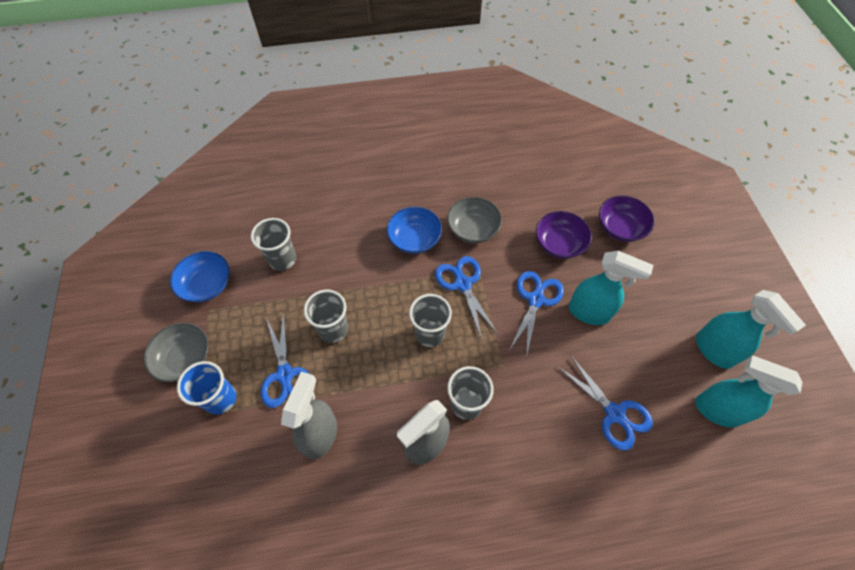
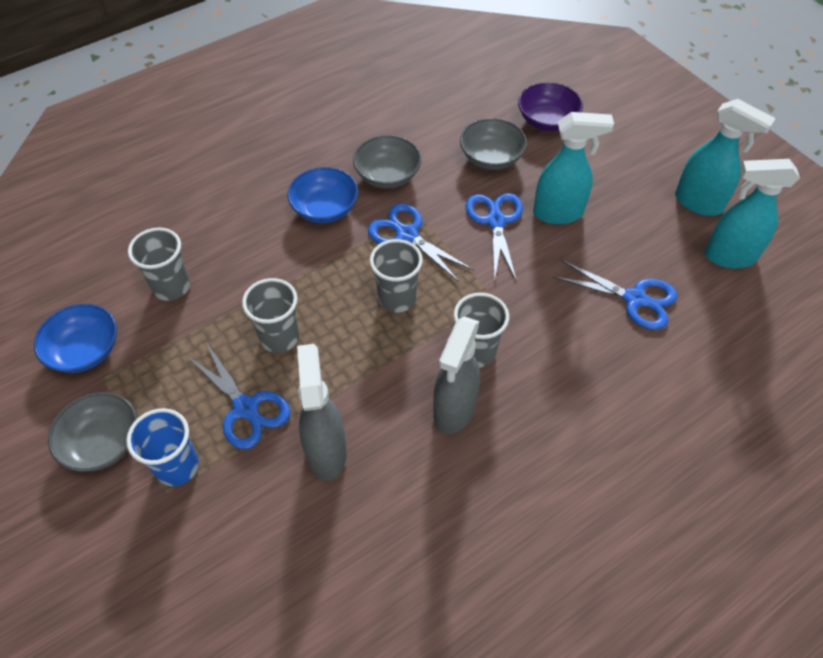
camera: 25 degrees left, 5 degrees down
(559, 243) = (491, 157): purple bowl -> grey bowl

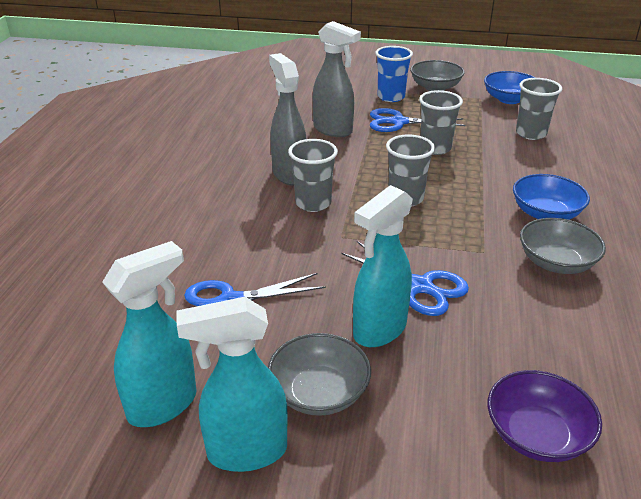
camera: 135 degrees right, 20 degrees down
(407, 235) = (465, 234): blue scissors -> none
(491, 157) = (513, 340): grey bowl -> grey bowl (319, 392)

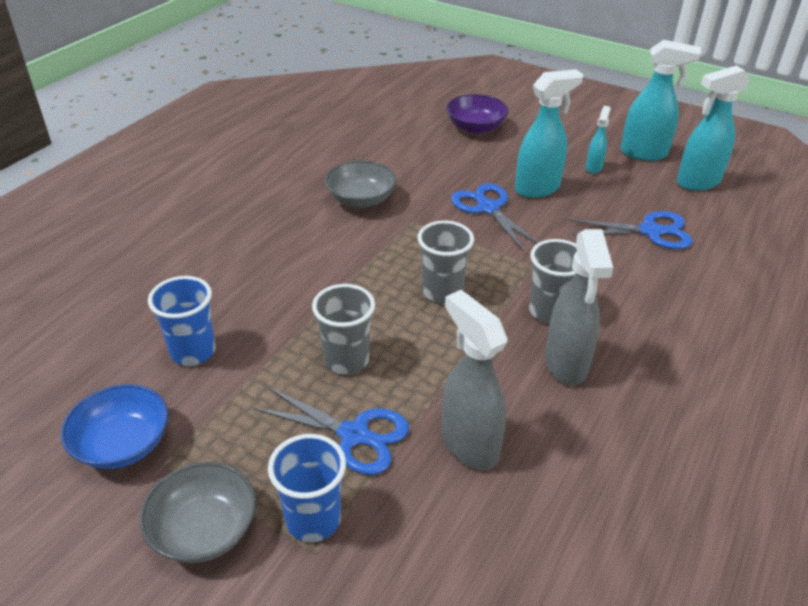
camera: 160 degrees left, 5 degrees up
(319, 392) = (593, 167): grey bowl -> turquoise spray bottle
(531, 134) = (193, 352): grey cup -> blue cup
(546, 213) = (317, 240): blue bowl -> none

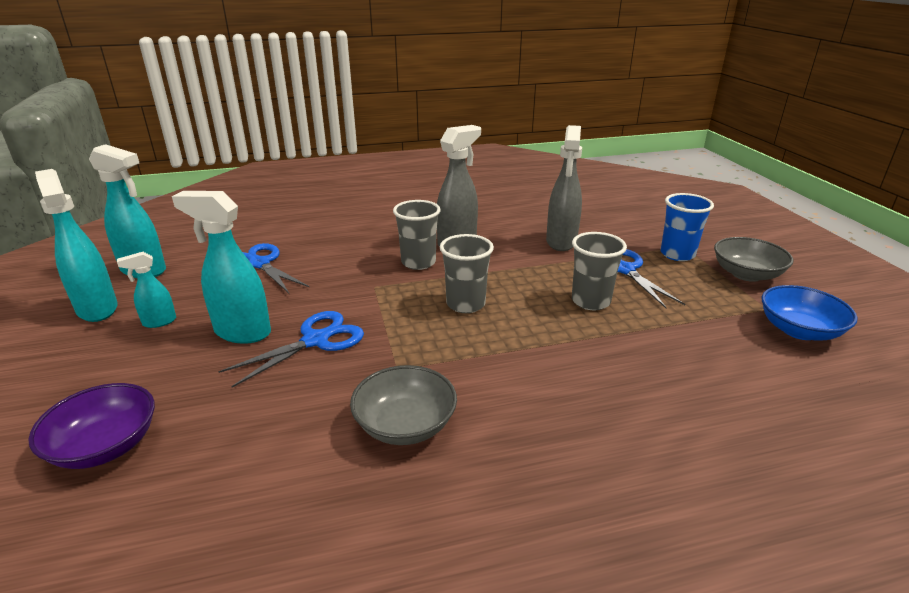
camera: 135 degrees left, 10 degrees down
(193, 352) = (718, 363): blue cup -> none
(488, 208) = (315, 340): blue scissors -> blue scissors turned 150 degrees counterclockwise

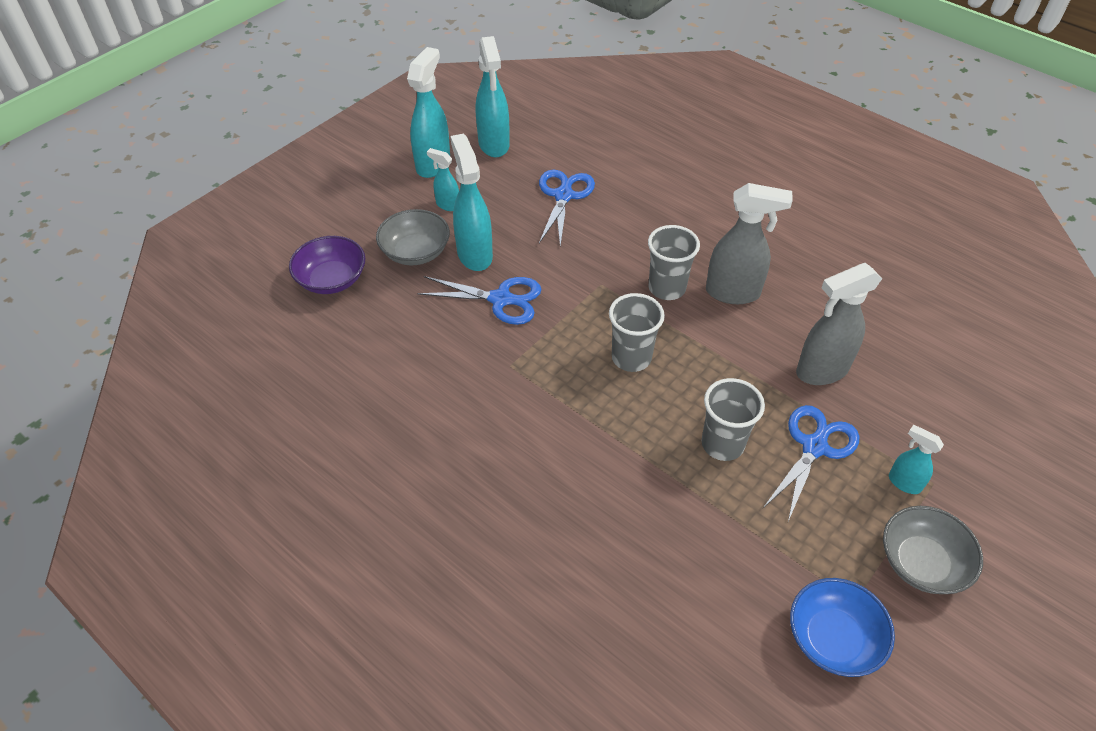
camera: 55 degrees right, 20 degrees up
(405, 425) = (456, 406): grey bowl -> grey bowl (415, 252)
(677, 254) = (904, 483): blue cup -> turquoise spray bottle

